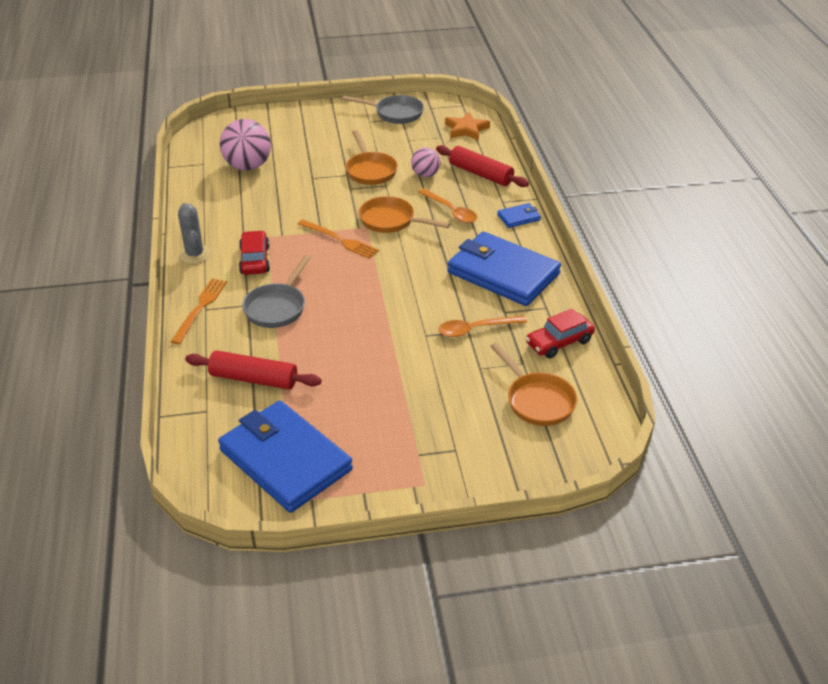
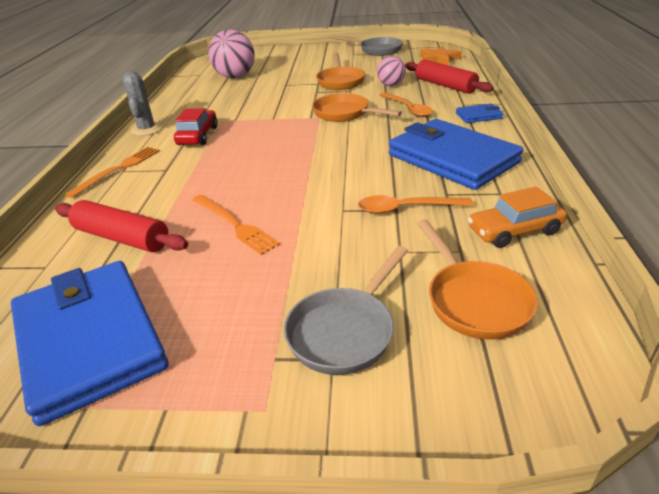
camera: 15 degrees right, 5 degrees down
(277, 307) = (194, 173): grey pan -> grey pan (345, 331)
(339, 240) = (287, 125): orange fork -> orange fork (234, 224)
(559, 342) = (514, 231): red car -> orange car

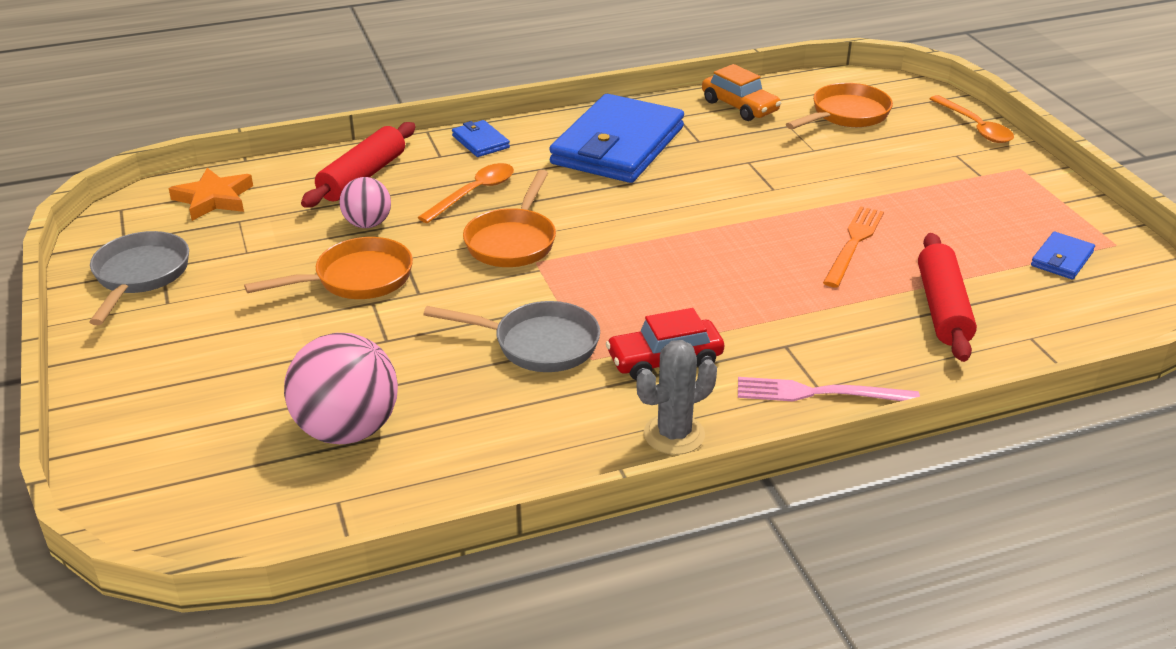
camera: 115 degrees left, 0 degrees up
(90, 340) = (1061, 259): blue wallet -> blue wallet, size x0.42
(118, 169) = (819, 393): orange fork -> pink fork
(345, 331) = (928, 155): grey pan -> grey pan (538, 344)
(406, 209) = (743, 156): orange spoon -> orange spoon (975, 127)

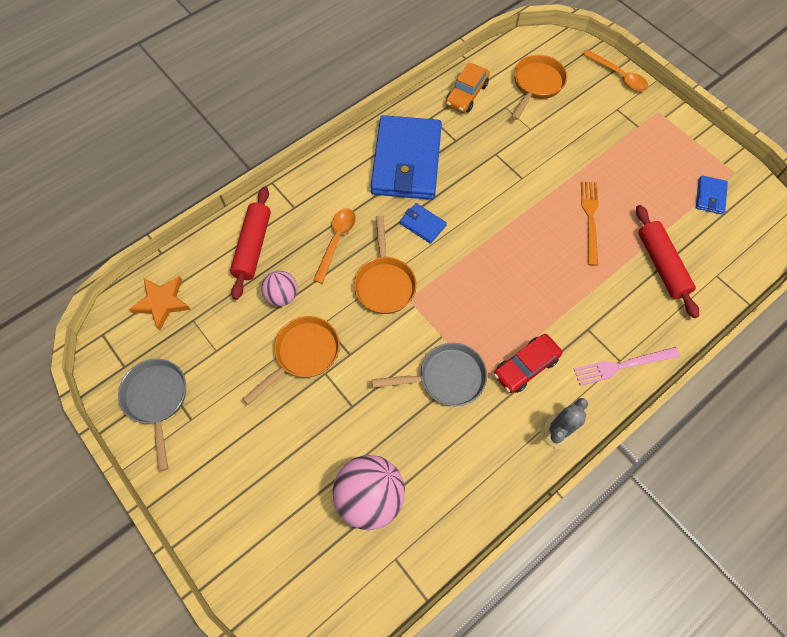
camera: 20 degrees left, 30 degrees up
(480, 142) = (314, 184): blue wallet -> blue wallet (422, 224)
(740, 106) = (466, 94): orange car -> orange car turned 90 degrees clockwise

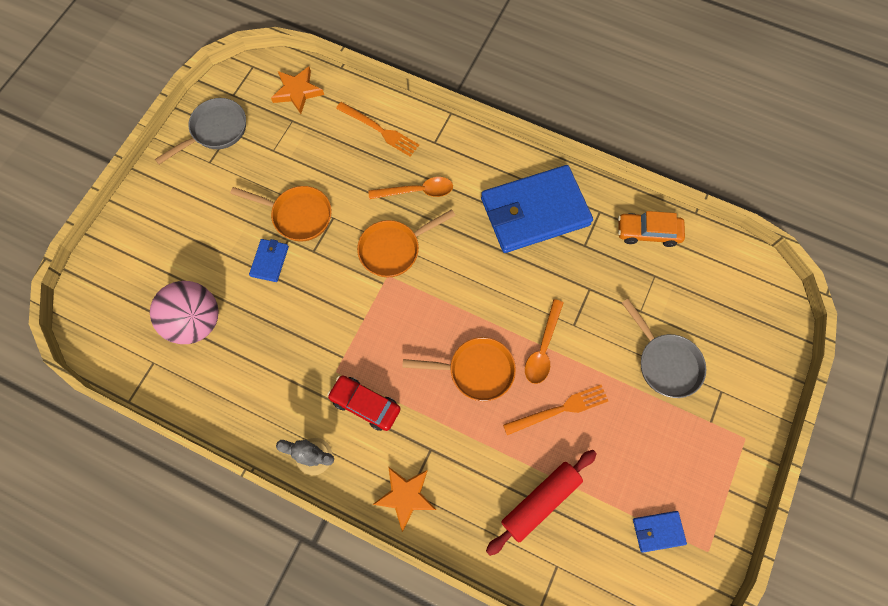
camera: 65 degrees right, 5 degrees up
(253, 246) = (379, 130): red rolling pin -> orange fork
(282, 296) = (343, 174): pink ball -> none
(422, 224) = (471, 255): blue wallet -> blue wallet (270, 261)
(446, 378) = (324, 339): grey pan -> grey pan (665, 362)
(536, 85) = (703, 295): orange pan -> orange pan (476, 370)
(618, 76) = (770, 377): orange spoon -> orange spoon (543, 348)
(622, 365) = (405, 496): pink fork -> orange star

